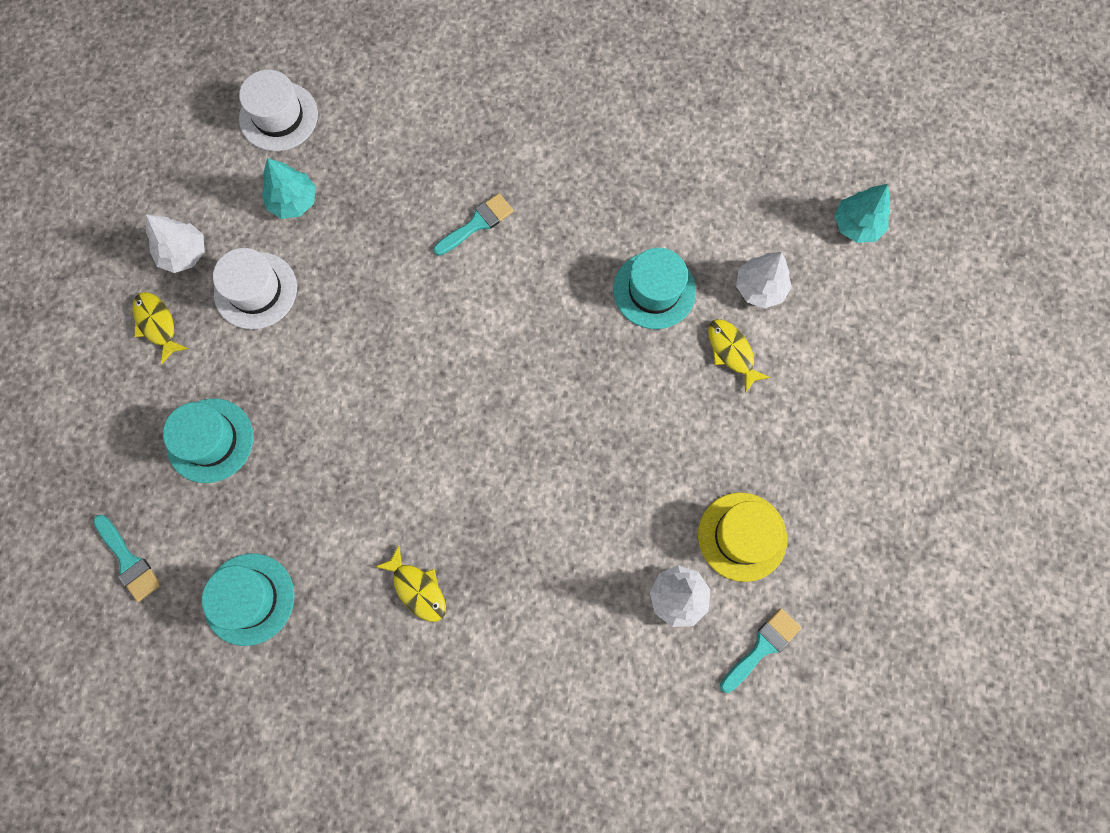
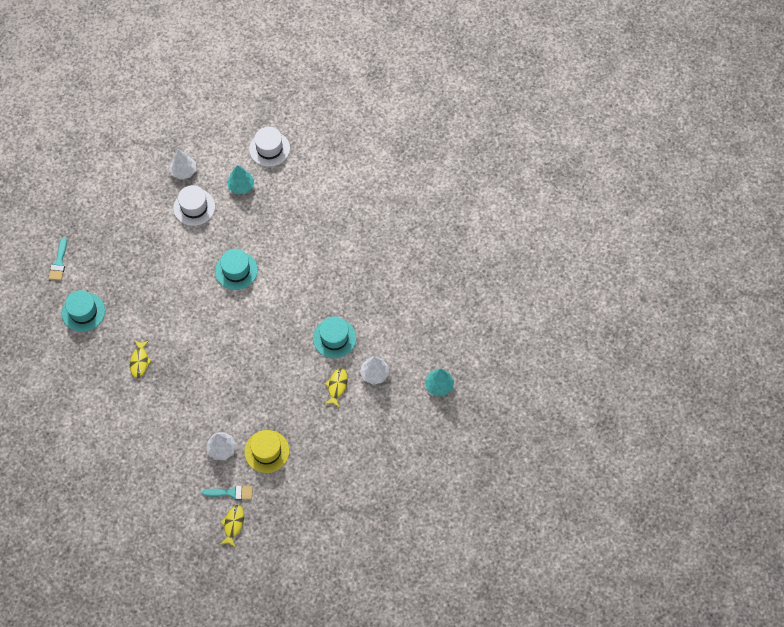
camera: 45 degrees right, 10 degrees down
(157, 324) = (149, 189): yellow fish -> yellow fish (233, 524)
(210, 440) = (125, 246): turquoise hat -> turquoise hat (236, 270)
(477, 223) = (297, 254): turquoise brush -> none

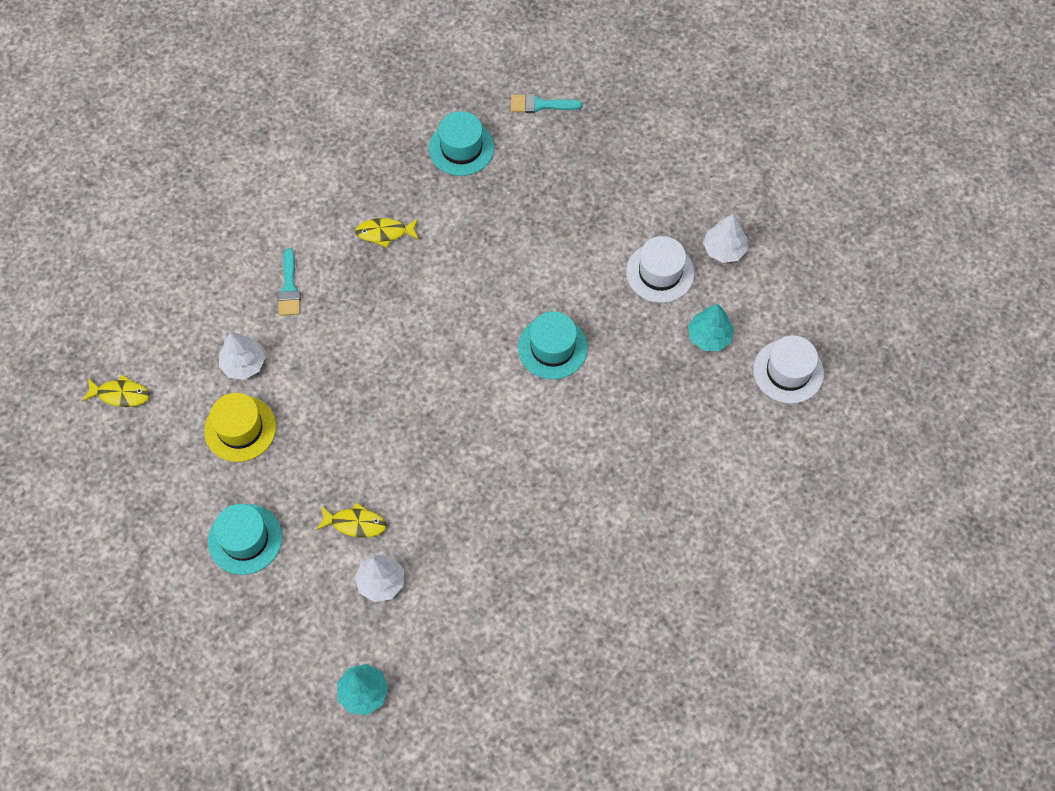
camera: 85 degrees right, 0 degrees up
(231, 493) = (171, 386): turquoise brush -> turquoise brush (289, 288)
(334, 338) = (442, 511): turquoise hat -> turquoise hat (245, 539)

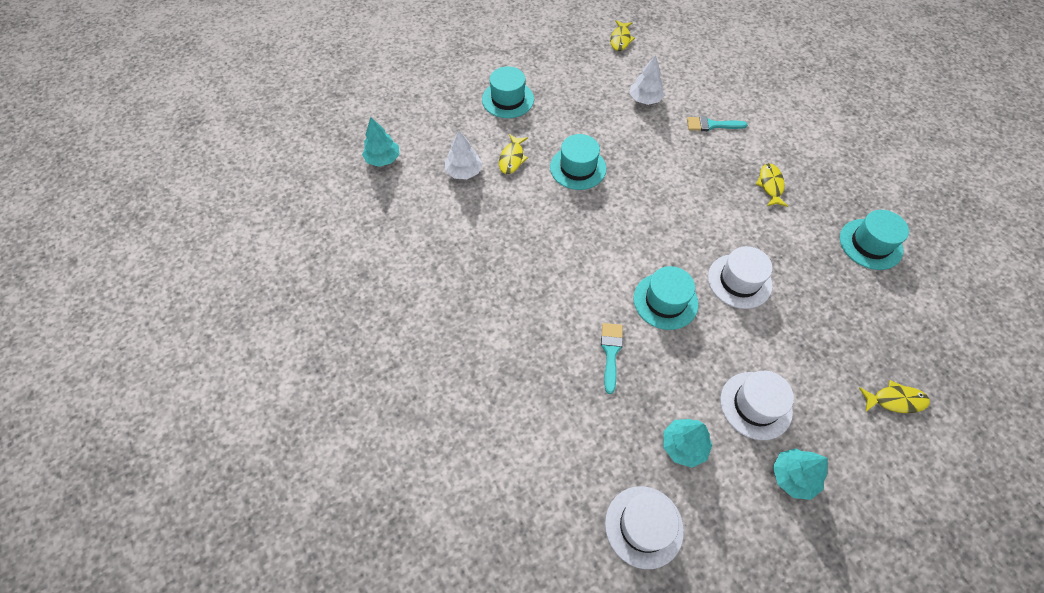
camera: 95 degrees right, 5 degrees down
(240, 428) = (592, 97): yellow hat -> none
(368, 442) = (578, 168): none -> turquoise hat
(520, 275) = (739, 281): none -> white hat
(540, 105) = (938, 312): turquoise brush -> turquoise brush (611, 352)
(639, 158) = (895, 400): none -> yellow fish
(724, 249) = (793, 476): white tree -> turquoise tree

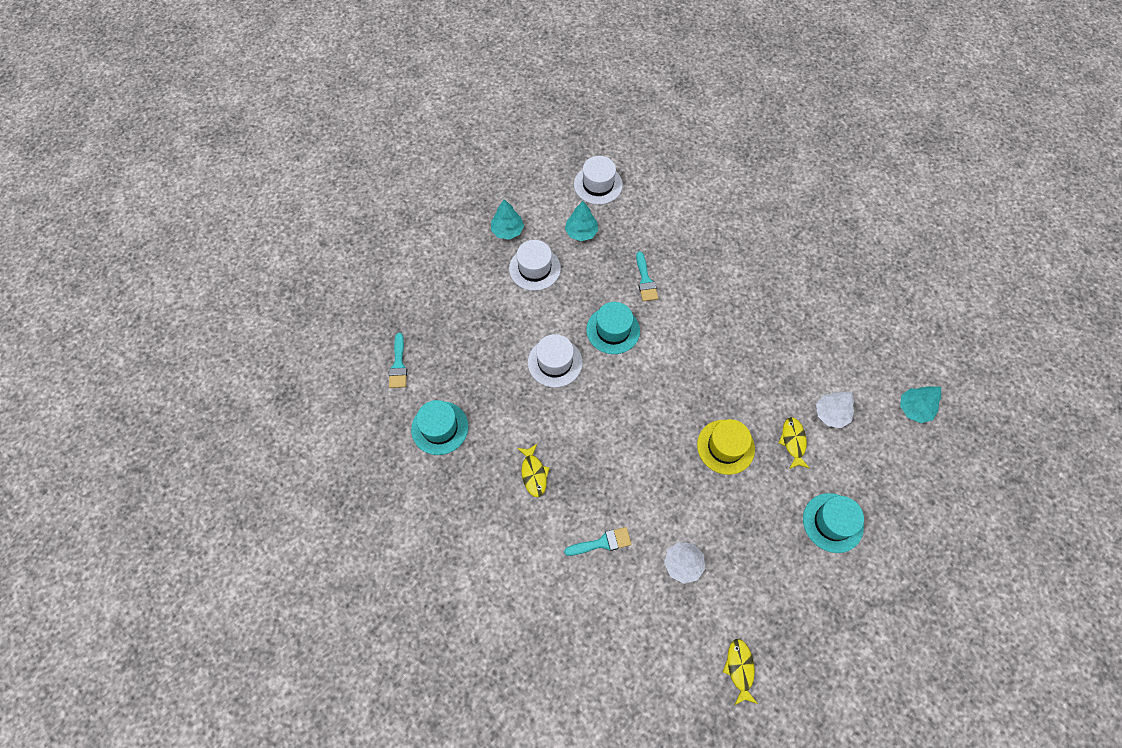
camera: 165 degrees right, 5 degrees up
(578, 168) = (725, 447): turquoise hat -> yellow hat
(895, 400) = (434, 295): yellow fish -> none
(929, 319) = (398, 365): none -> turquoise brush

